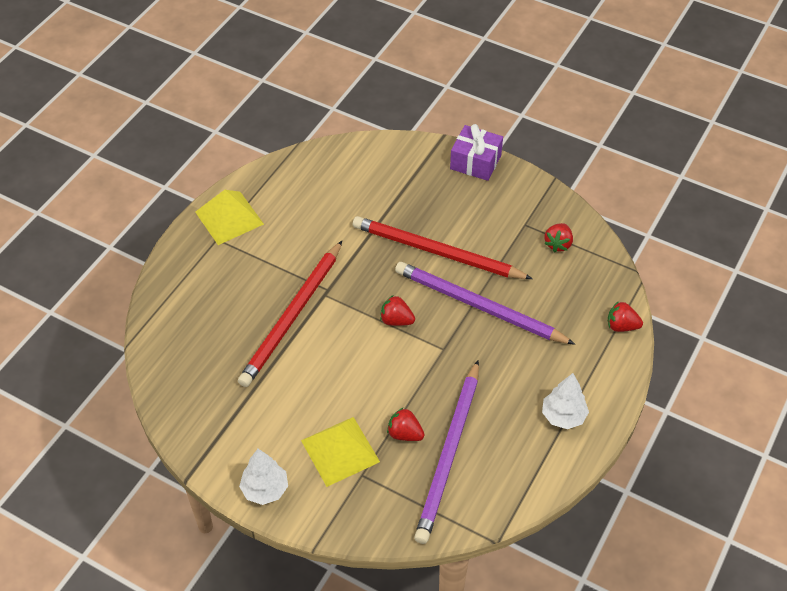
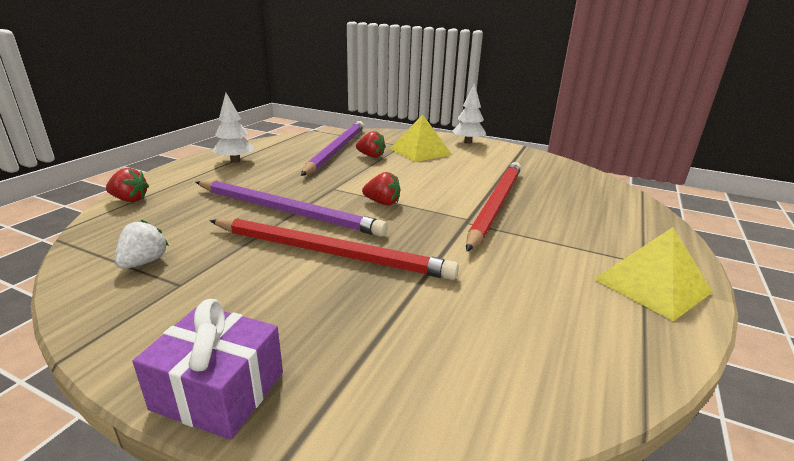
camera: 175 degrees right, 25 degrees down
(558, 244) = (144, 262): red strawberry -> white strawberry

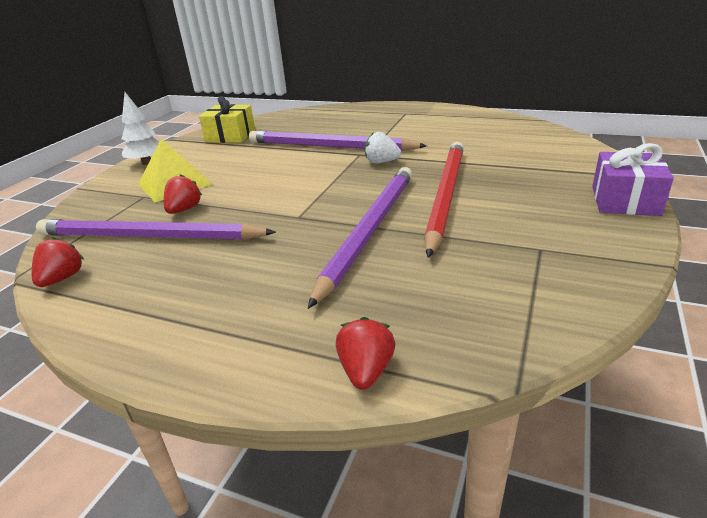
camera: 90 degrees left, 5 degrees up
(144, 262) = (521, 282): white strawberry -> white strawberry (381, 162)
(235, 161) = (179, 317): white tree -> none
(382, 203) = (335, 187): red strawberry -> red strawberry (62, 278)
(495, 205) = (329, 146): red pencil -> purple pencil
(532, 164) = (230, 136): none -> yellow gift
(652, 285) = (431, 113): yellow pyramid -> none

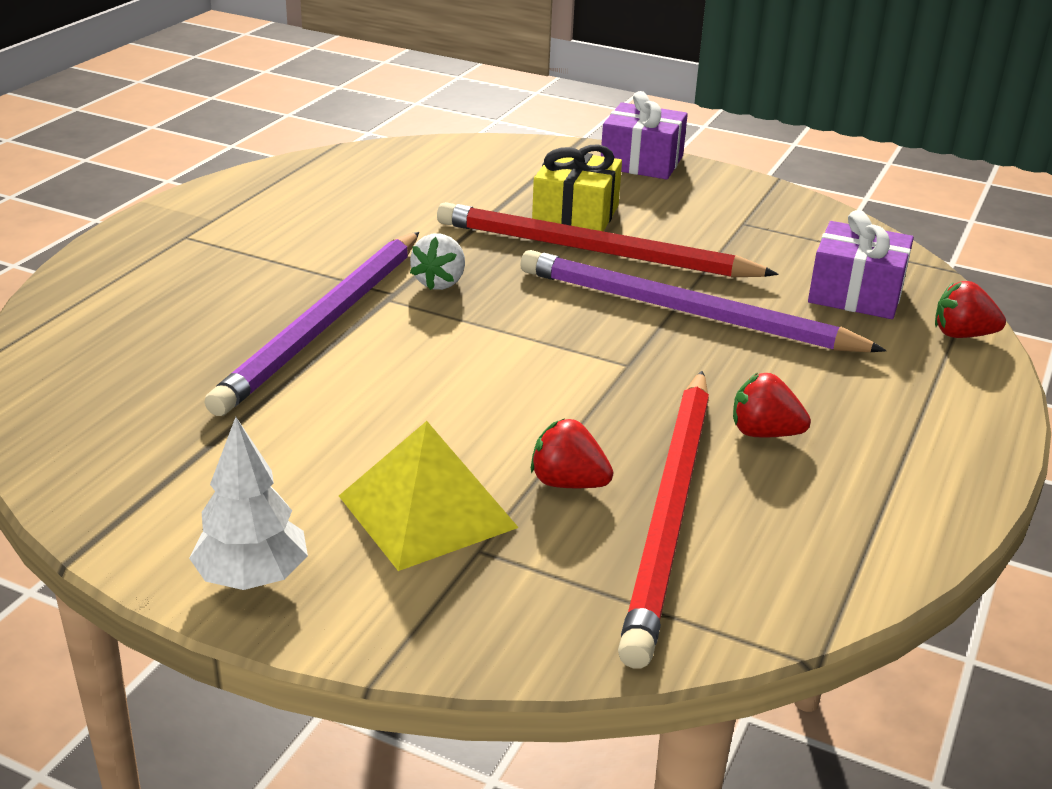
camera: 90 degrees left, 0 degrees up
(62, 278) = (810, 591): red strawberry -> red strawberry (764, 433)
(149, 236) = (670, 513): purple pencil -> red pencil
(230, 136) = (140, 452): yellow gift -> yellow gift (575, 215)
(428, 306) = (855, 294): none -> purple gift

